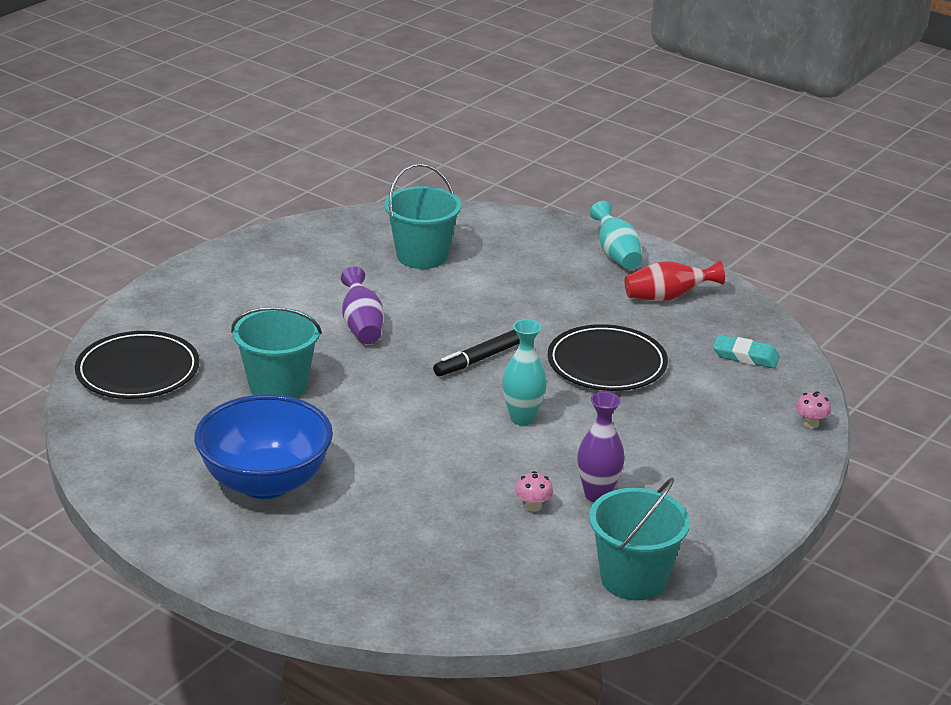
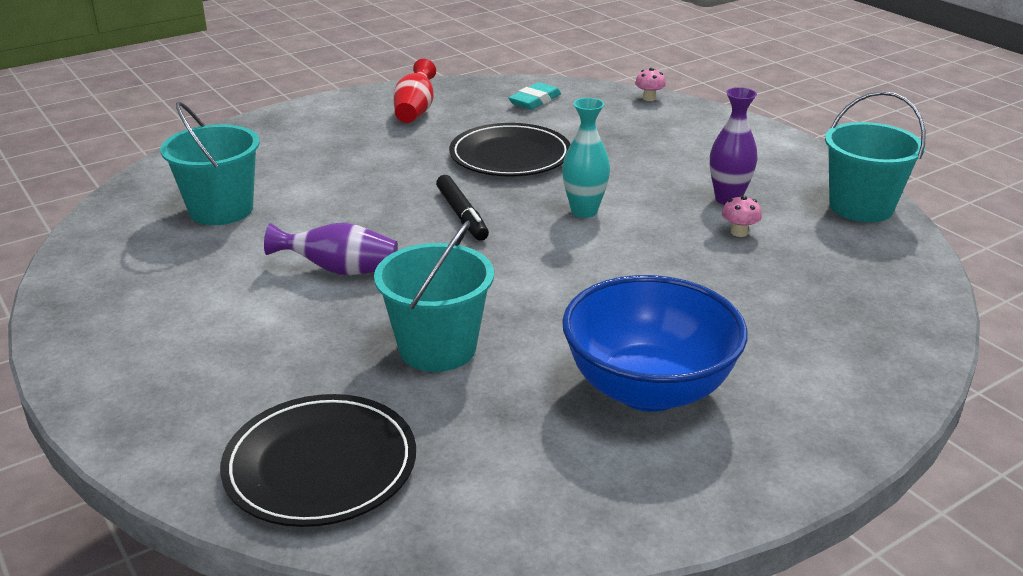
camera: 70 degrees left, 0 degrees up
(616, 254) = (319, 117): turquoise vase -> none

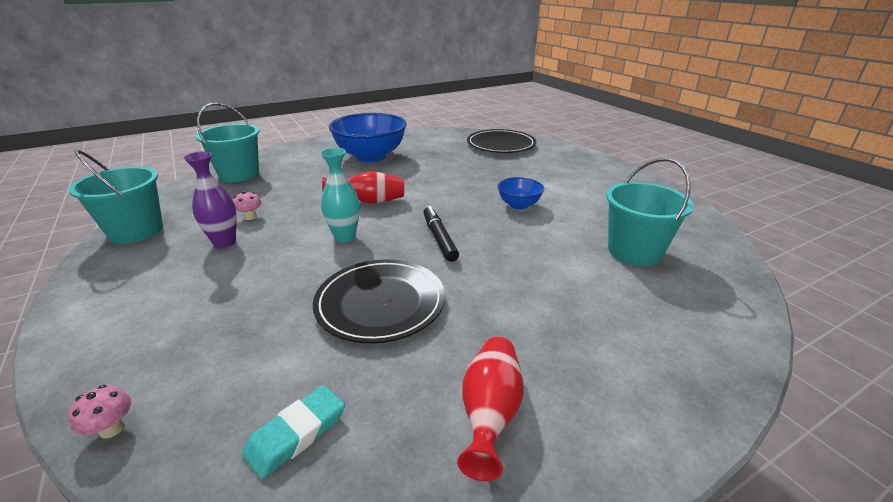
camera: 175 degrees left, 0 degrees up
(340, 270) = (519, 205): purple vase -> blue bowl
(437, 348) = (459, 171): turquoise bucket -> turquoise bucket (239, 174)
(582, 265) = (369, 202): none -> red vase

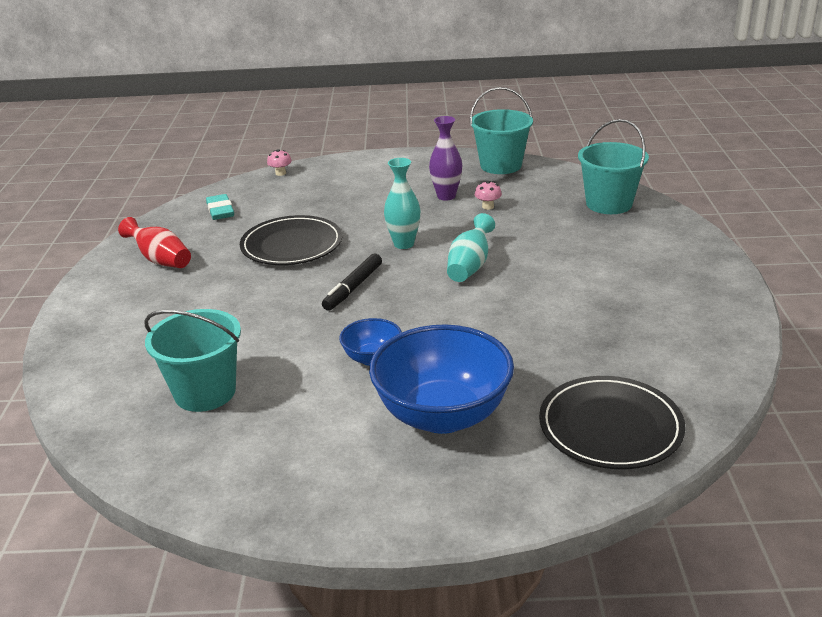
camera: 120 degrees right, 0 degrees up
(369, 202) = (470, 266): red vase -> turquoise vase
(371, 157) = (622, 289): blue bowl -> blue bowl (442, 415)
(439, 238) = (353, 288): black marker -> black marker turned 105 degrees clockwise

